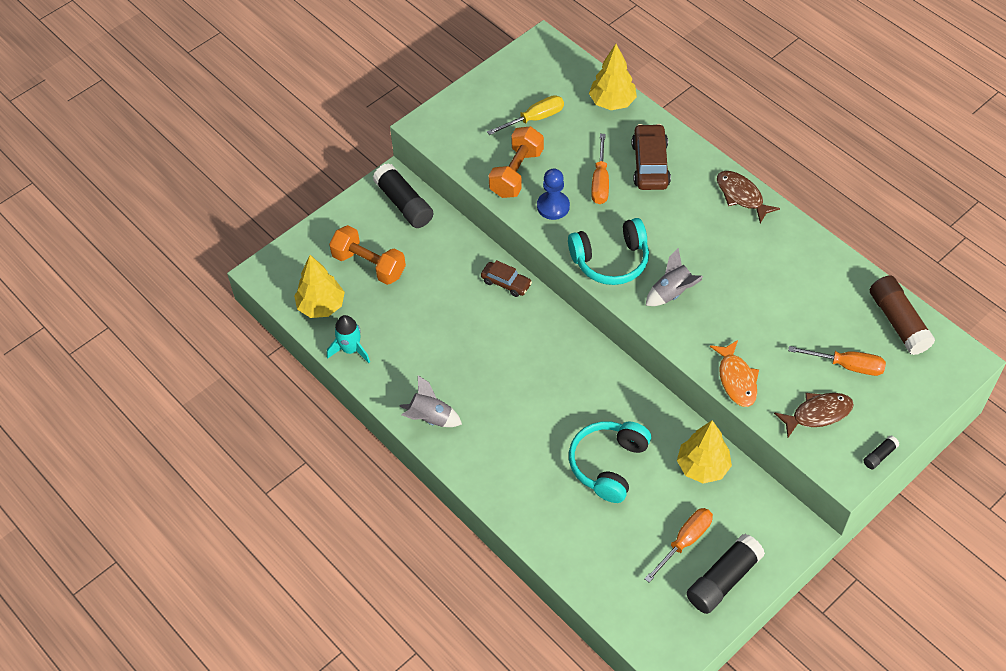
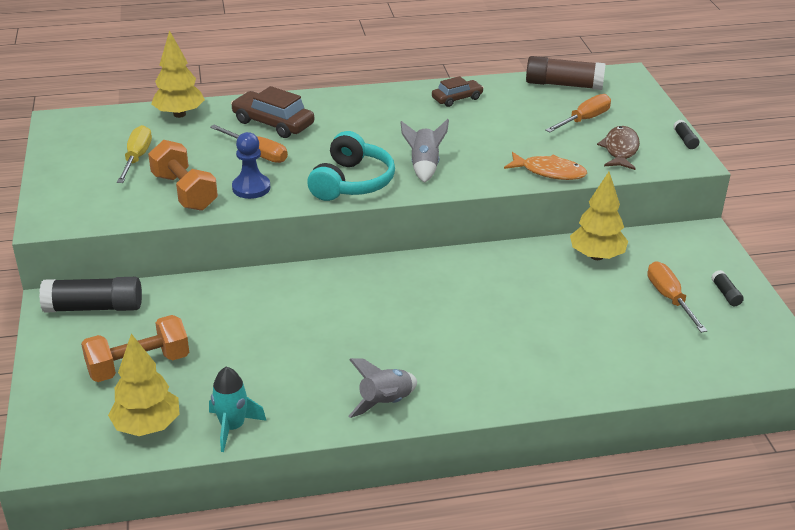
camera: 60 degrees left, 20 degrees down
(506, 283) = (275, 282): brown car -> brown car (457, 98)
(608, 464) = (549, 307): turquoise headphones -> none
(723, 580) = (725, 294): black glue stick -> black glue stick, size x0.46
(741, 196) = (363, 97): brown fish -> none

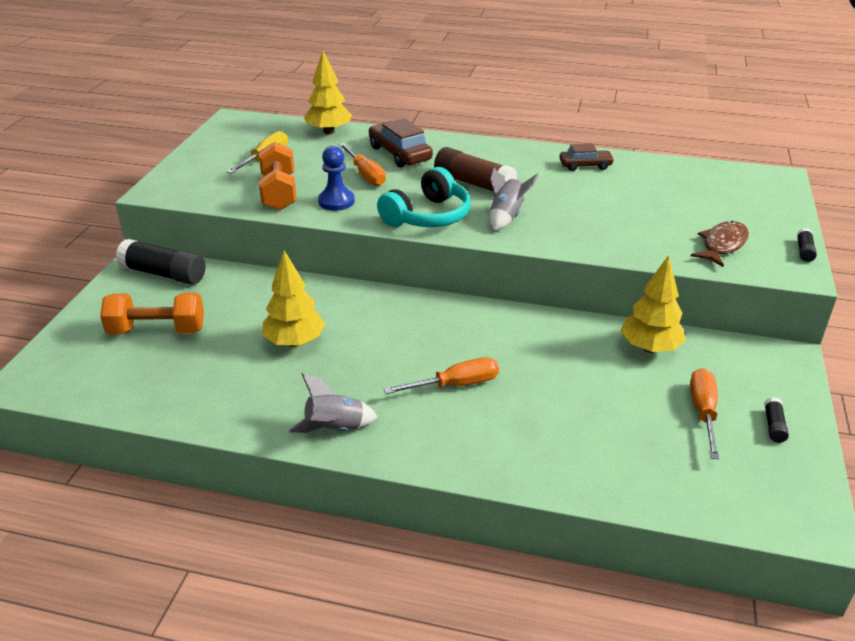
camera: 25 degrees right, 0 degrees up
(147, 426) = (120, 385): yellow tree -> yellow tree (295, 342)
(232, 427) = (186, 408): turquoise rocket -> none
(549, 172) = (629, 249): orange fish -> none
(563, 85) = (704, 173): brown glue stick -> brown glue stick (473, 183)
(584, 120) = (703, 209): orange screwdriver -> orange screwdriver (456, 385)

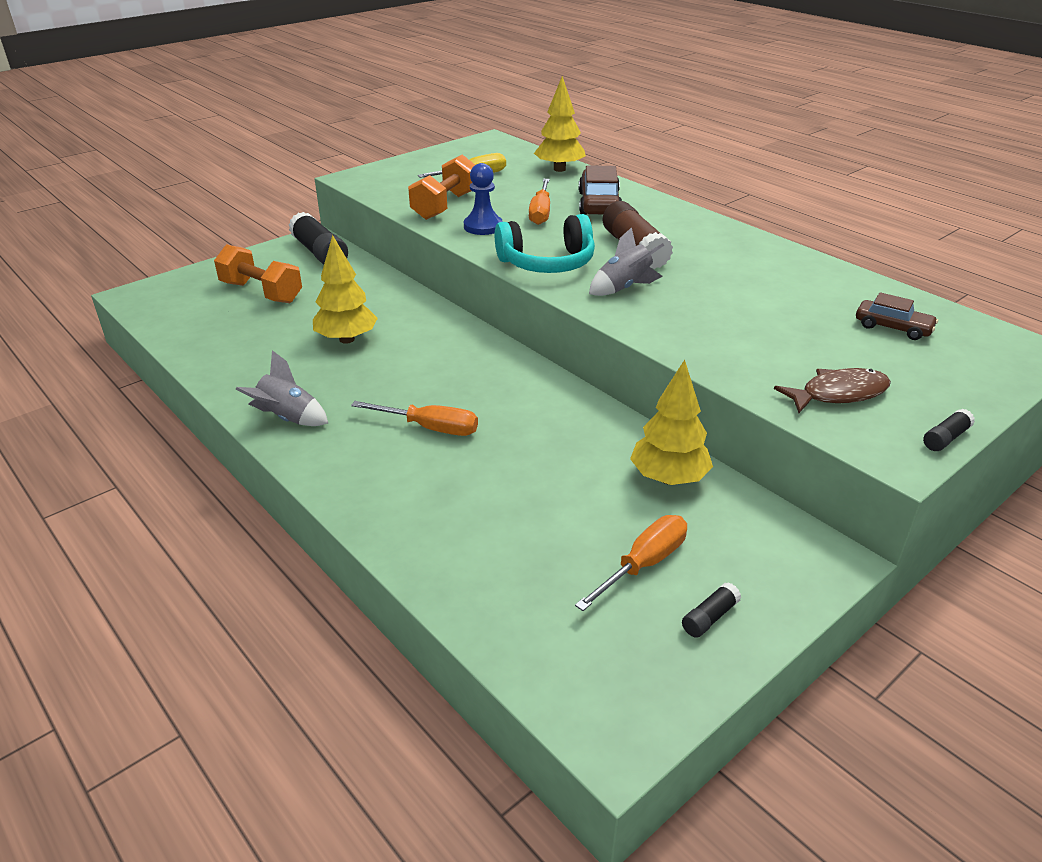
camera: 35 degrees right, 0 degrees up
(585, 165) = (784, 267): brown car -> brown car (893, 327)

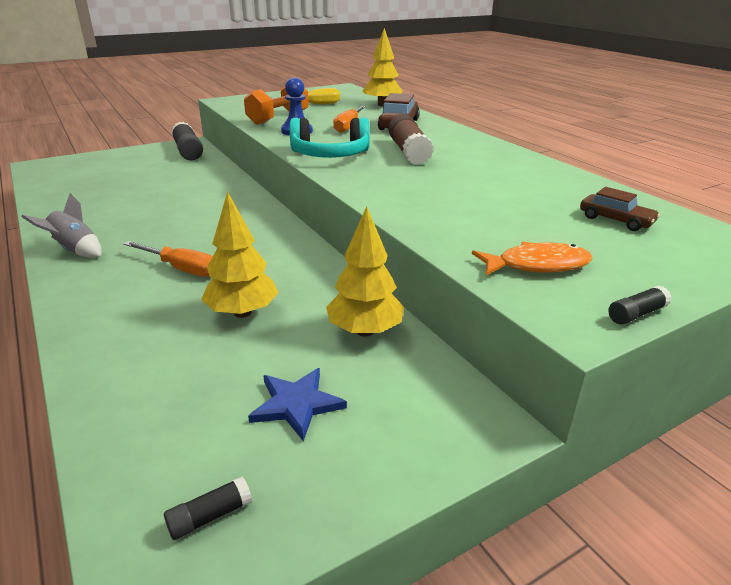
camera: 10 degrees right, 5 degrees down
(261, 292) = (127, 170): orange dumbbell -> none
(347, 339) = (164, 203): yellow tree -> yellow tree (242, 312)
(623, 287) = (382, 174): grey rocket -> none
(643, 564) = (296, 404): orange screwdriver -> blue star
(709, 617) = (334, 467): black glue stick -> black glue stick (210, 516)
(838, 394) = (537, 265): brown fish -> orange fish

